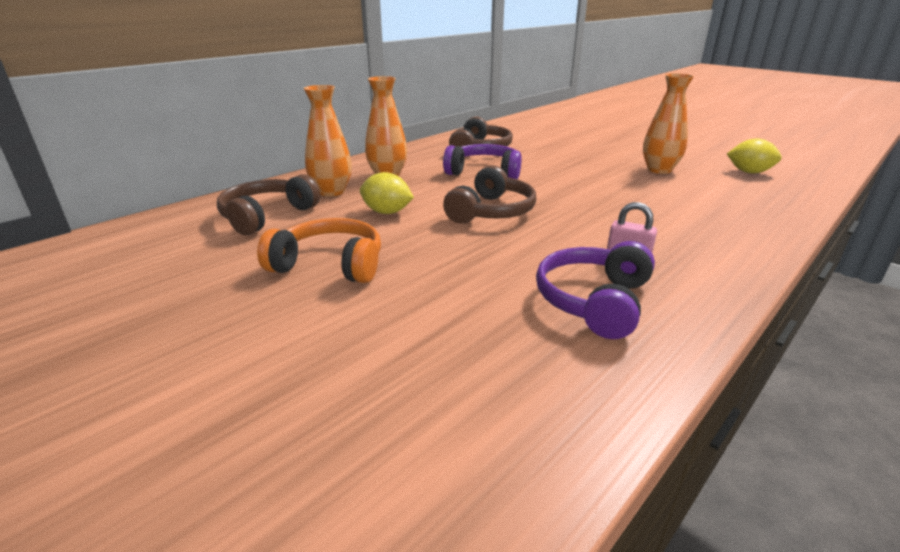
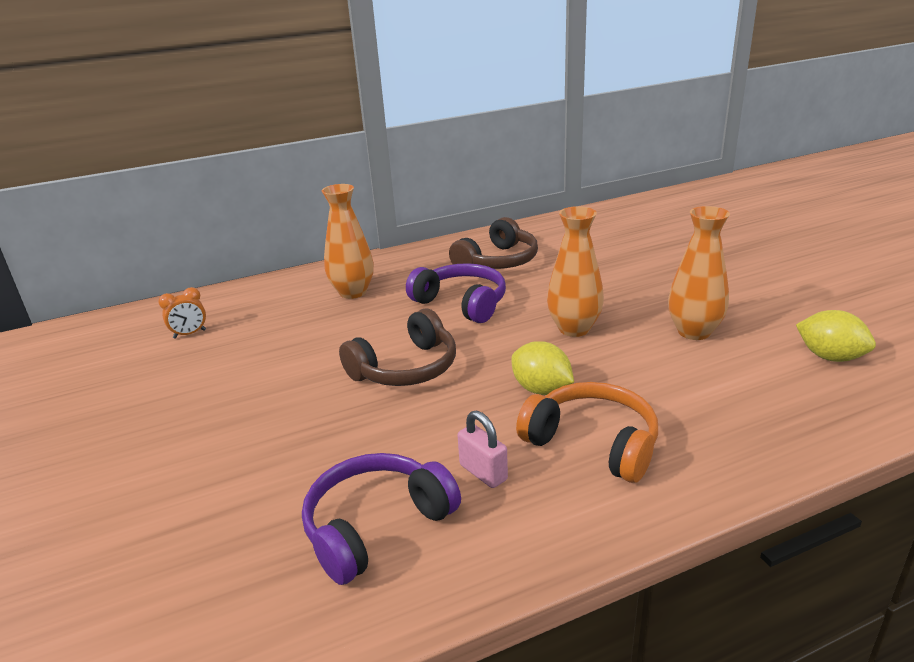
camera: 25 degrees right, 0 degrees up
(267, 216) = (189, 334): brown headphones -> orange clock
(330, 264) = (184, 411): orange headphones -> orange headphones (593, 443)
(332, 192) = (276, 309): orange vase -> orange vase (574, 329)
(387, 212) = (300, 349): yellow lemon -> yellow lemon (541, 389)

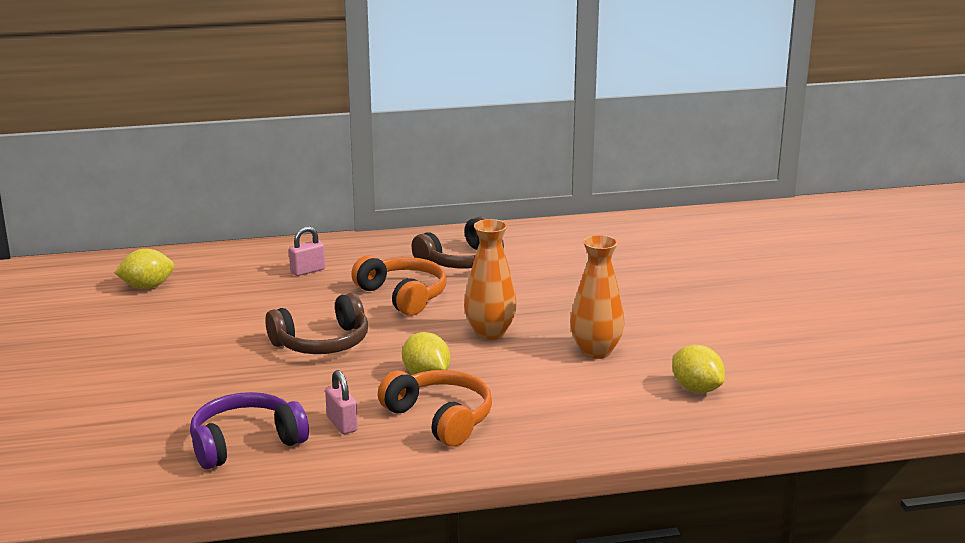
camera: 10 degrees right, 5 degrees down
(189, 334) = (147, 287): orange clock -> yellow lemon
(353, 292) = (308, 271): orange vase -> pink padlock
(462, 303) = (403, 295): purple headphones -> orange headphones

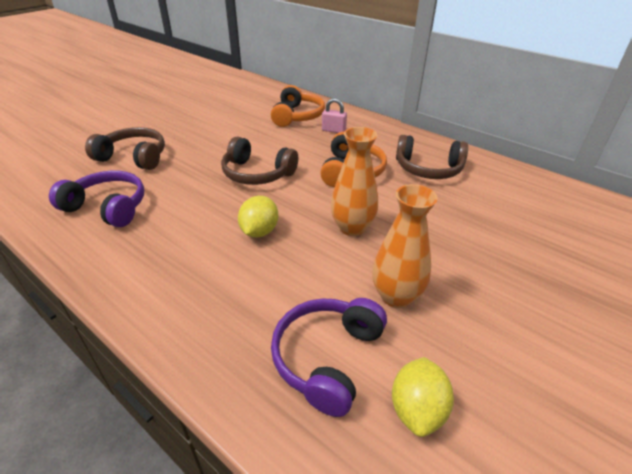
camera: 50 degrees right, 15 degrees up
(147, 287) = (254, 103): yellow lemon -> none
(149, 401) = (134, 157): none -> brown headphones
(342, 424) = (160, 230): pink padlock -> none
(440, 418) = (205, 268): orange headphones -> orange headphones (297, 116)
(615, 402) = (327, 358): none -> purple headphones

